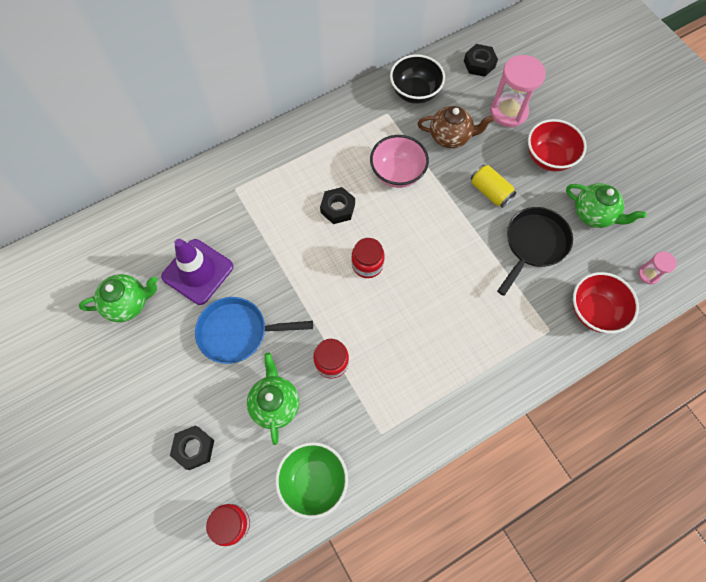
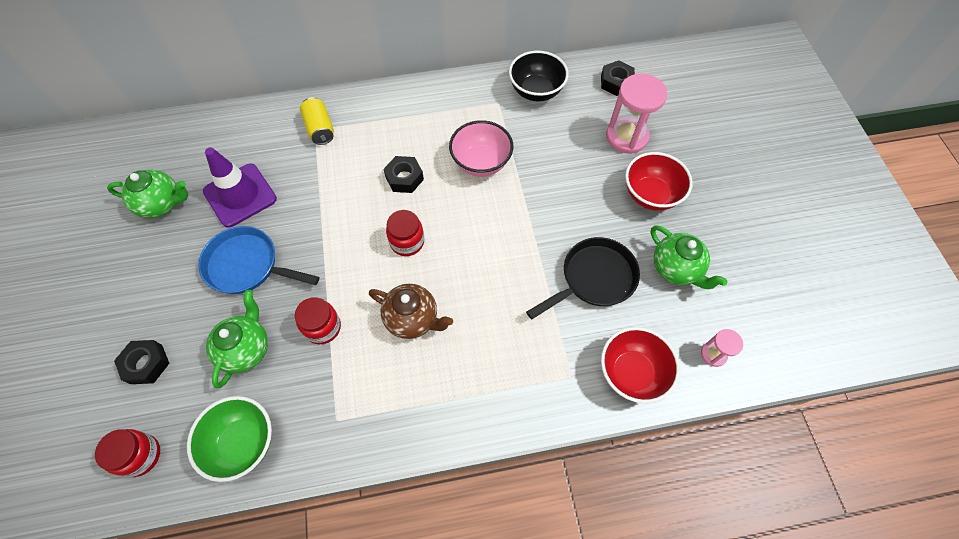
camera: 20 degrees right, 5 degrees down
(450, 137) = (553, 144): brown teapot -> brown teapot (413, 319)
(490, 192) = (570, 210): yellow can -> yellow can (320, 129)

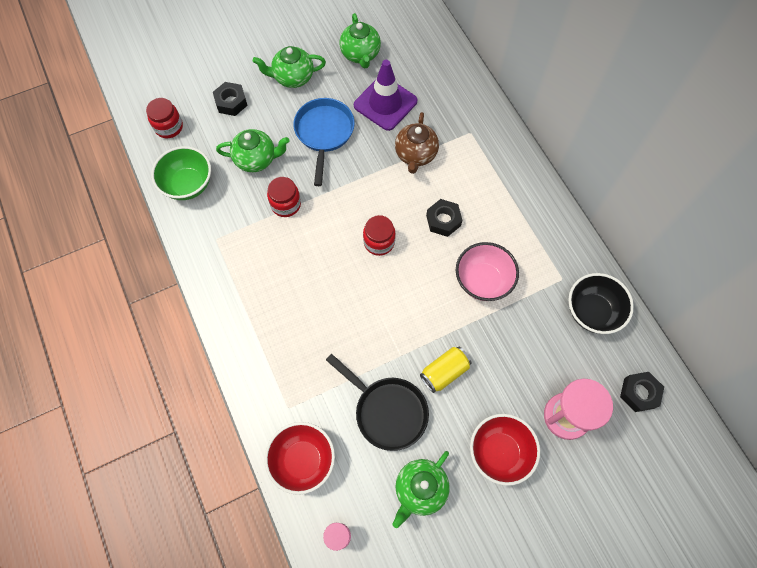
camera: 75 degrees right, 5 degrees up
(151, 283) = (292, 78): none -> green teapot
(320, 129) = (472, 136): yellow can -> yellow can (444, 372)
(413, 319) = (309, 268): brown teapot -> brown teapot (415, 155)

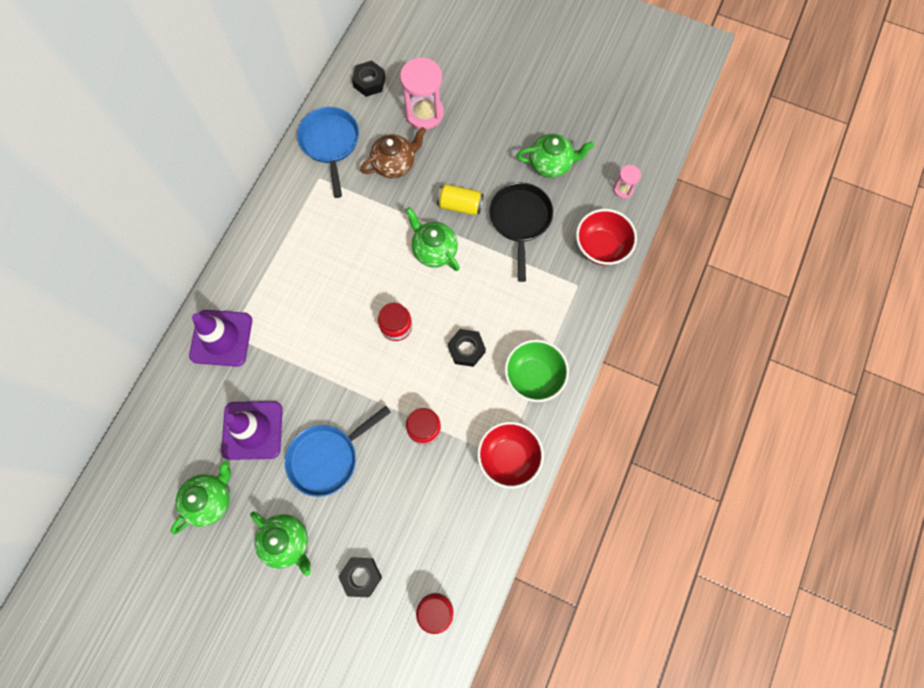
camera: 130 degrees left, 5 degrees up
(188, 184) = (476, 531): green bowl -> green bowl (533, 376)
(256, 159) = (402, 494): green teapot -> green teapot (434, 250)
(415, 155) = (289, 361): brown teapot -> brown teapot (395, 164)
(443, 220) = (336, 293): black nut -> black nut (466, 349)
(472, 125) = (221, 338): none -> purple traffic cone
(483, 281) = (366, 229): pink bowl -> none
(499, 452) = (484, 135): red bowl -> red bowl (508, 457)
(592, 312) = (330, 143): black bowl -> blue pan

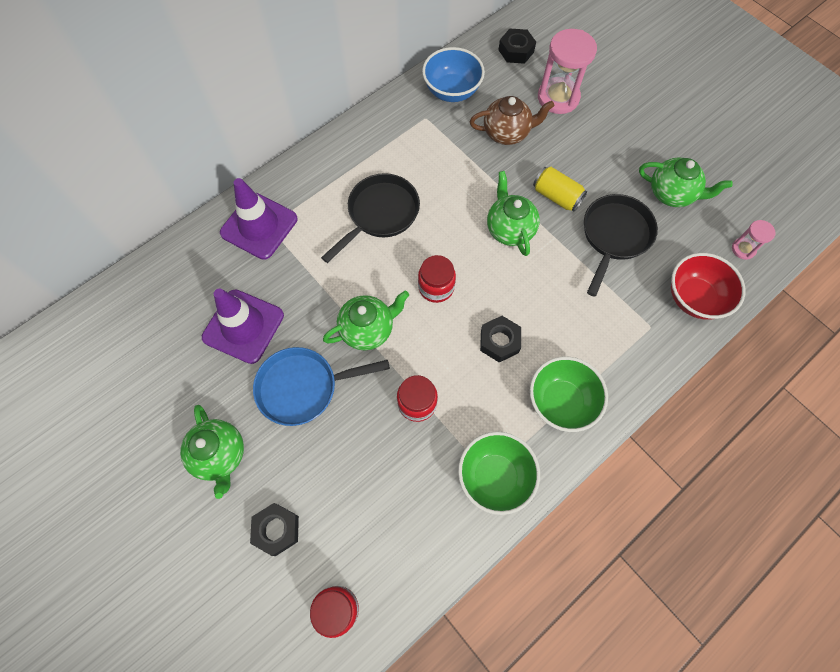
camera: 25 degrees right, 5 degrees down
(211, 499) = (168, 376): green teapot -> green teapot (368, 329)
(320, 283) = (380, 214): none -> black pan
(330, 143) = (452, 91): blue pan -> blue bowl
(508, 457) = (495, 477): red bowl -> green bowl

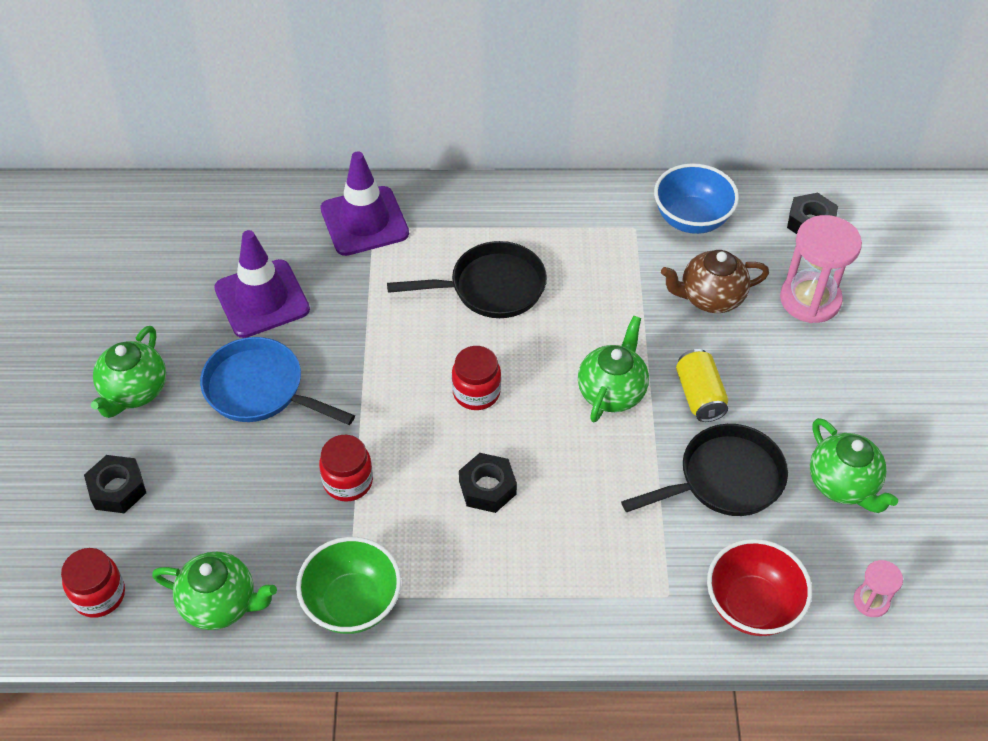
camera: 40 degrees right, 15 degrees down
(368, 329) = (370, 383): green teapot -> green teapot (221, 604)
(507, 133) = (710, 298): brown teapot -> brown teapot turned 135 degrees clockwise
(561, 402) = (491, 590): green bowl -> none

